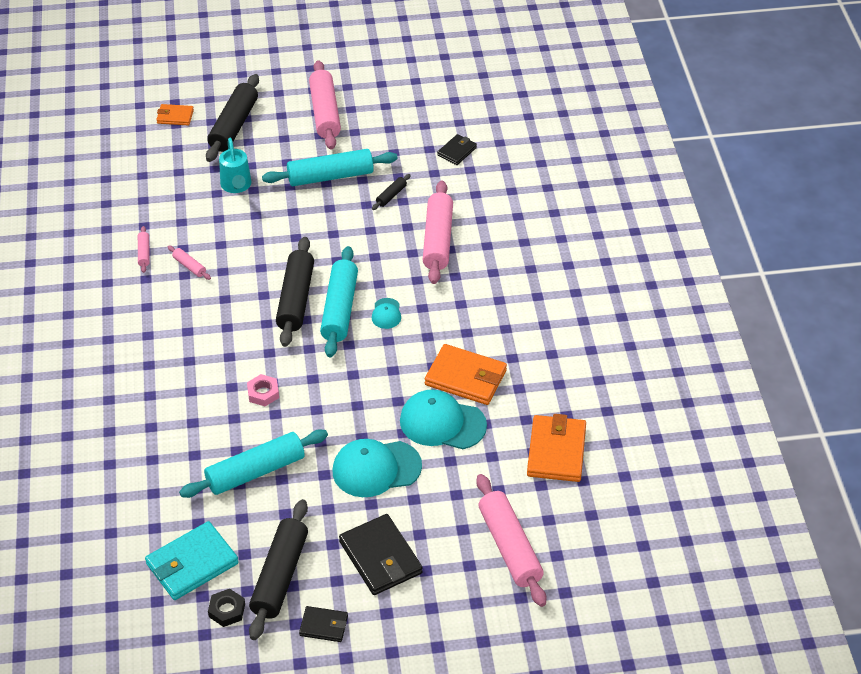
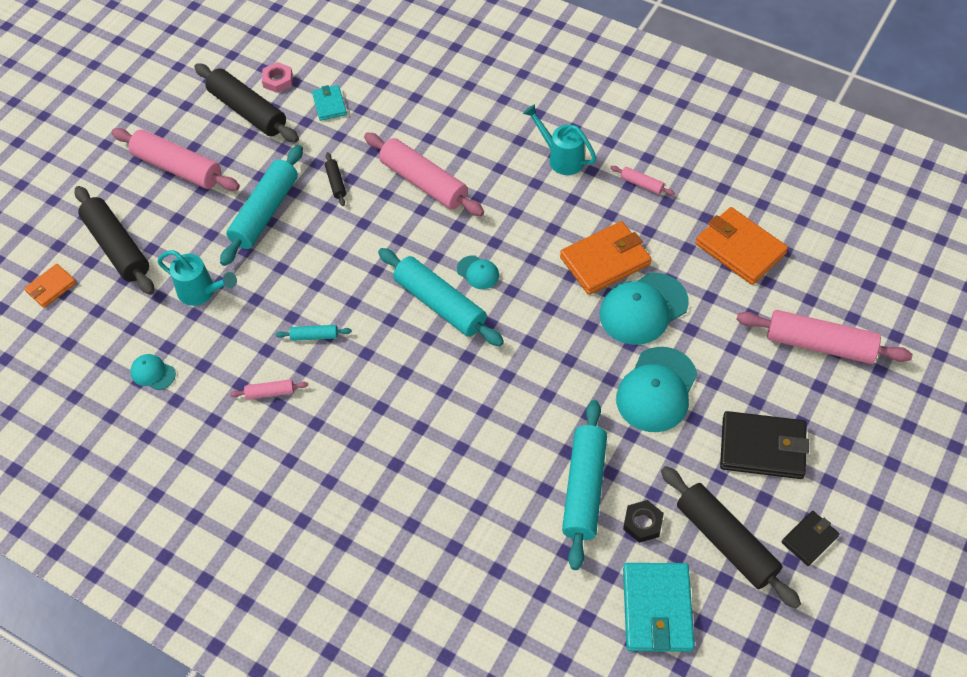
camera: 50 degrees left, 10 degrees up
(144, 253) = (214, 421): pink rolling pin -> pink rolling pin (642, 184)
(154, 202) = (153, 373): none -> turquoise cap
(227, 610) = (735, 611): black nut -> black nut (642, 523)
(253, 261) = (314, 336): none -> turquoise rolling pin
(263, 393) = (491, 426): pink nut -> pink nut (278, 80)
(295, 299) = (395, 331): black rolling pin -> black rolling pin (247, 111)
(457, 151) = (329, 104): black wallet -> turquoise wallet
(538, 301) = (561, 158): none -> turquoise watering can

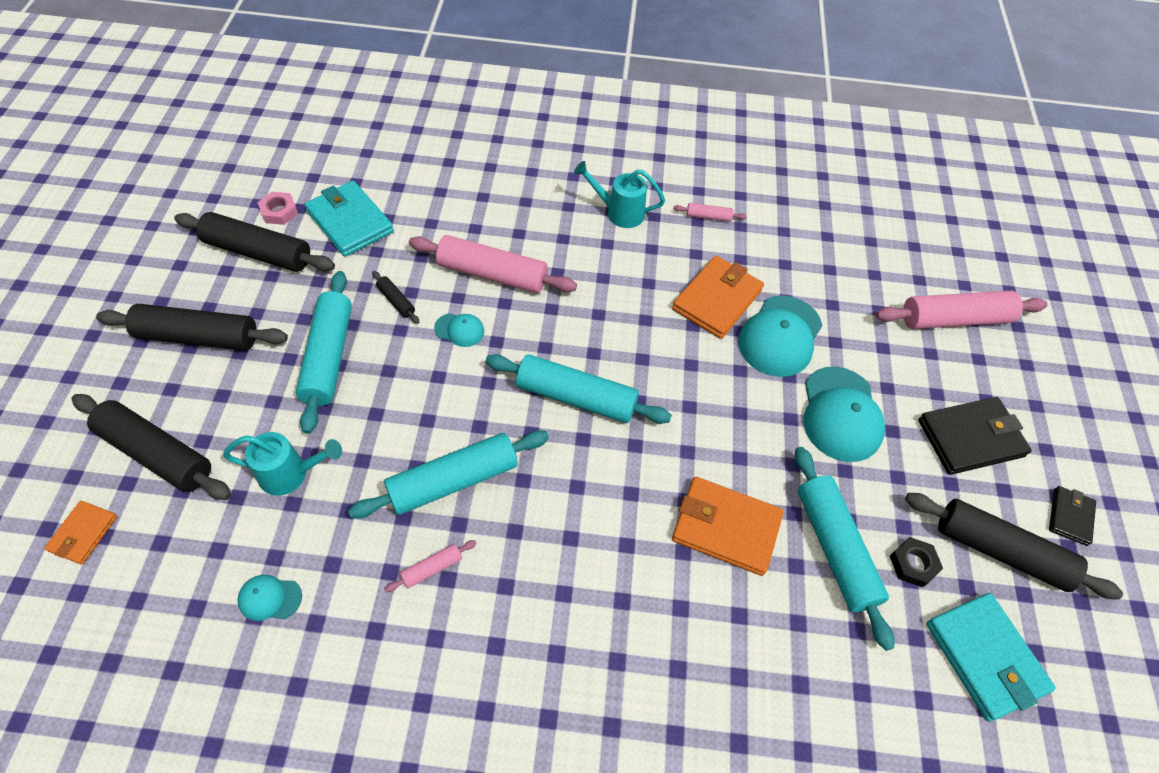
camera: 30 degrees left, 0 degrees up
(177, 168) = (198, 337): pink rolling pin -> black rolling pin
(314, 336) = (453, 480): turquoise rolling pin -> turquoise rolling pin, size x2.23
(329, 104) = (350, 222): turquoise wallet -> turquoise wallet, size x1.80
(478, 272) = (598, 351): turquoise cap -> turquoise cap (459, 330)
(740, 249) = (831, 251): orange wallet -> orange wallet (726, 527)

